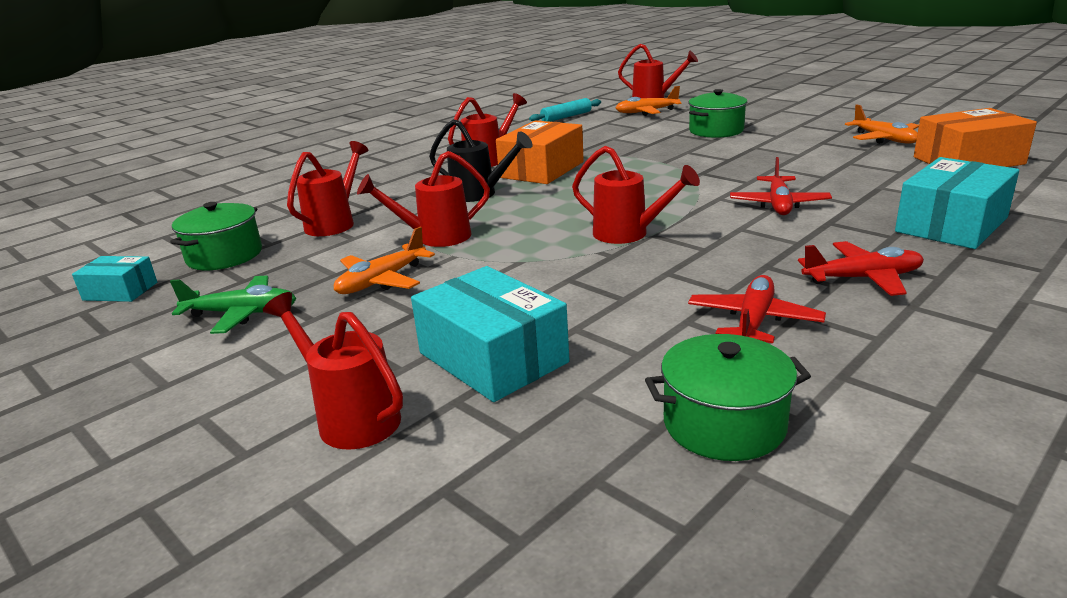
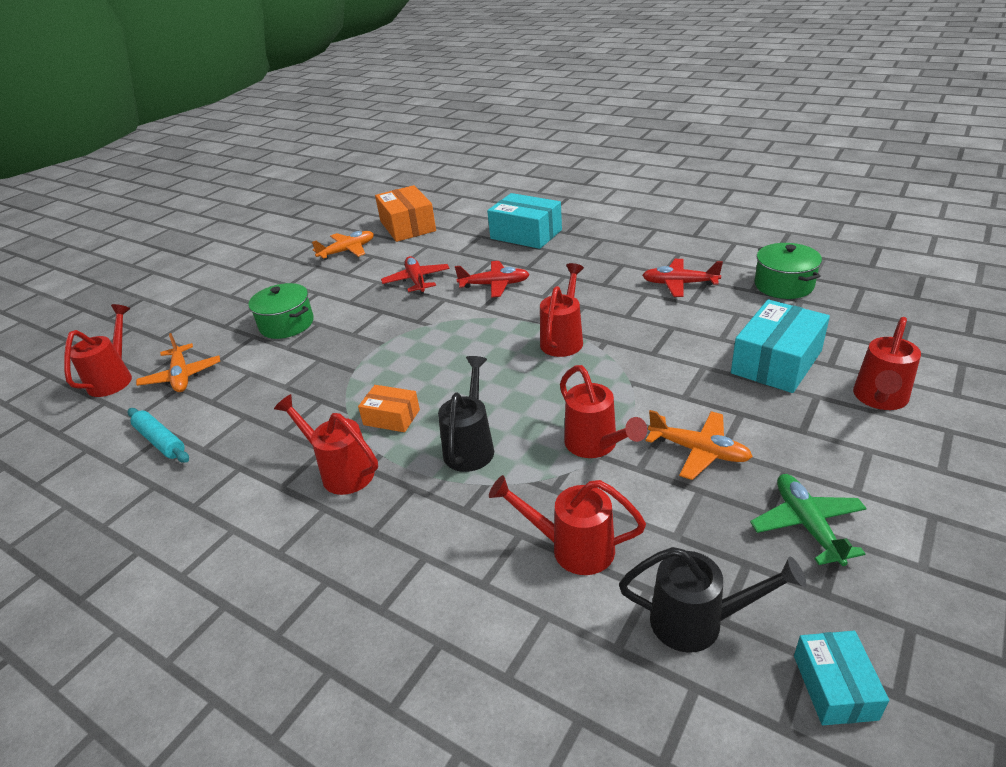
camera: 100 degrees left, 10 degrees up
(224, 256) = (698, 622): green pot -> black watering can
(542, 170) = (391, 417): orange box -> orange box, size x0.56
(862, 278) = (611, 257): red plane -> red plane (416, 281)

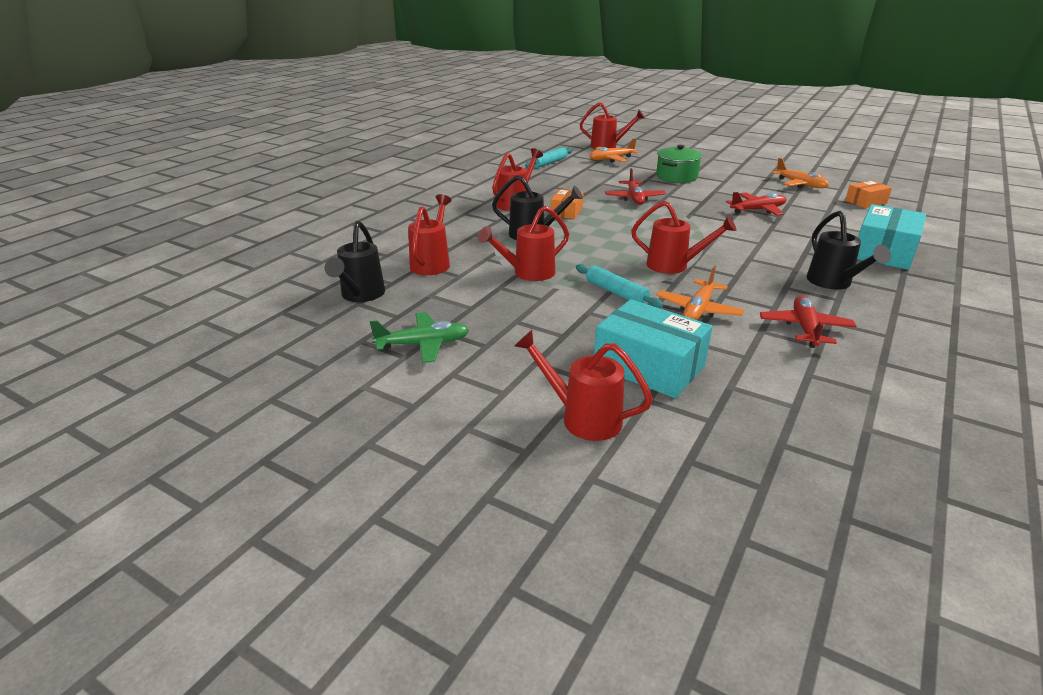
camera: 85 degrees right, 5 degrees down
(407, 226) = (865, 202): orange box -> orange box, size x0.56
(494, 285) = (763, 239): red plane -> red plane (634, 198)
(592, 263) = (833, 283): none -> black watering can
(635, 378) = (616, 293): none -> turquoise rolling pin
(699, 451) = (515, 311): orange plane -> orange plane (698, 310)
(783, 285) = (833, 400): green pot -> none
(834, 687) = (295, 331): turquoise box -> none

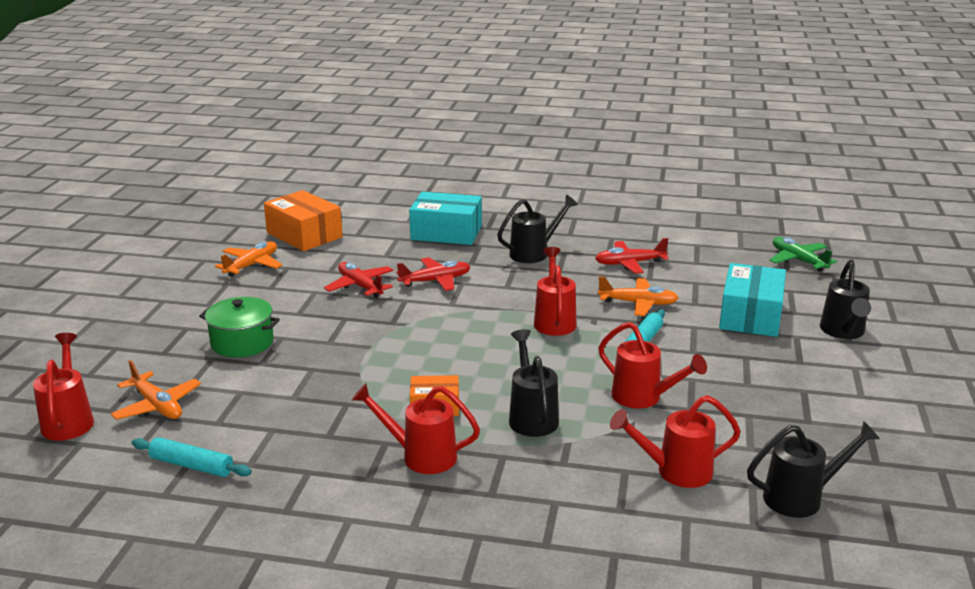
camera: 110 degrees left, 5 degrees down
(423, 344) = (840, 423): green plane -> green plane (798, 260)
(583, 418) = (843, 332): red watering can -> black watering can
(634, 198) = (354, 363): red plane -> red plane (435, 281)
(865, 202) = (304, 235): orange box -> orange box, size x1.78

